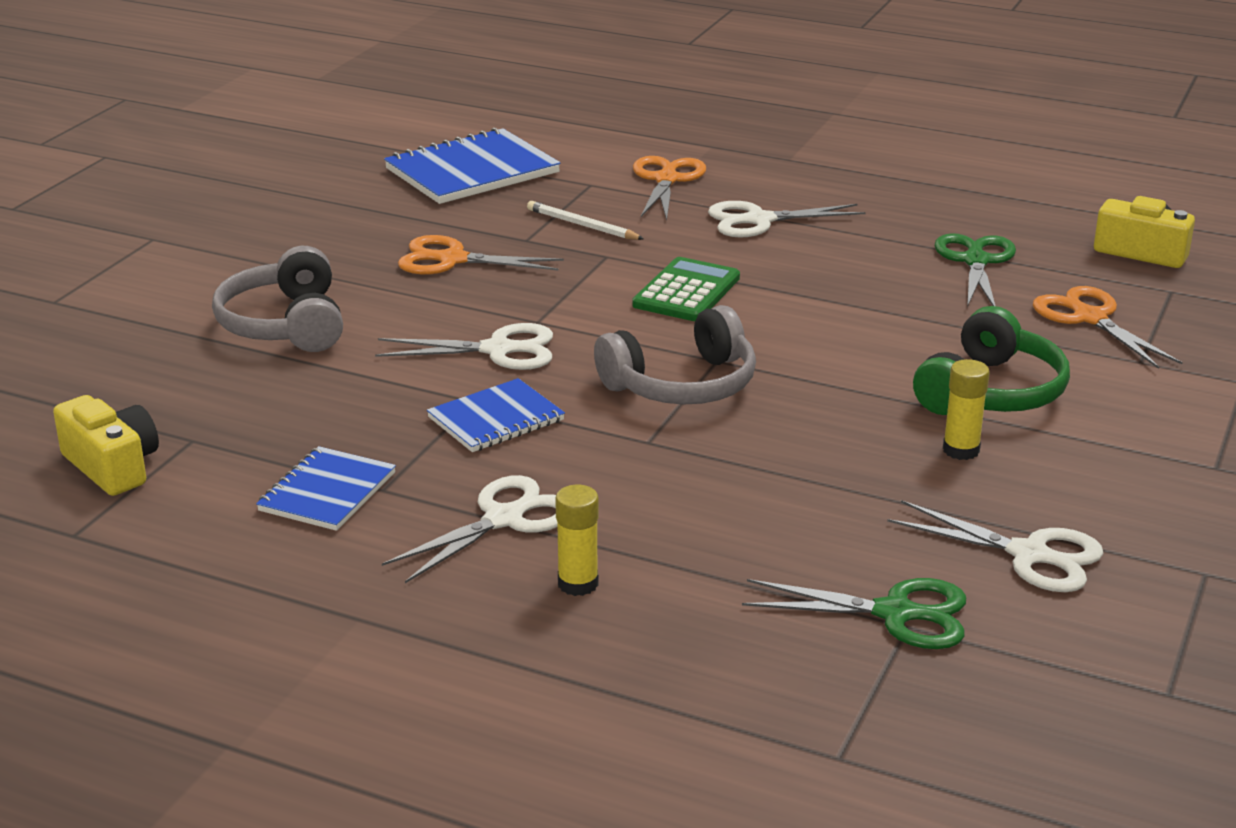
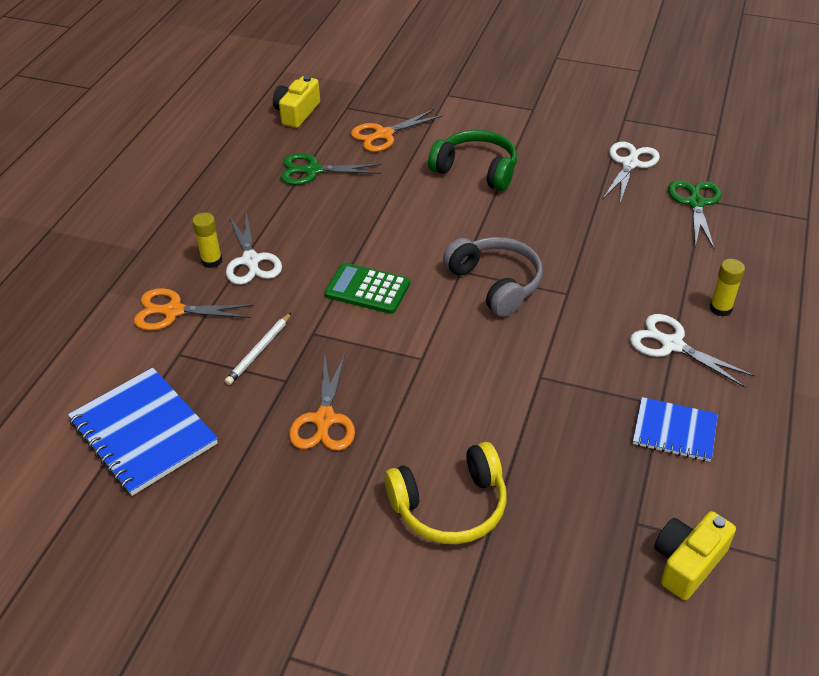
camera: 95 degrees left, 15 degrees up
(285, 324) = (450, 506): grey headphones -> yellow headphones
(496, 419) = (560, 362): blue notebook -> none
(499, 350) = (467, 373): white scissors -> none
(961, 450) = (541, 181): yellow glue stick -> yellow glue stick (211, 261)

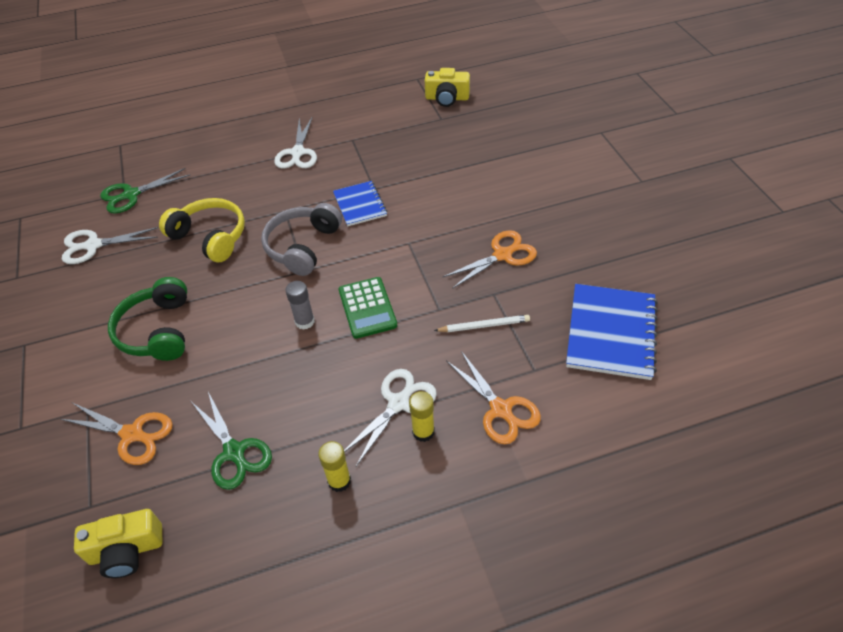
camera: 125 degrees left, 5 degrees up
(395, 247) = (304, 321): none -> grey glue stick
(450, 506) = (501, 176): yellow headphones -> yellow headphones (210, 237)
(674, 431) = (367, 129): blue notebook -> blue notebook (360, 205)
(720, 308) = (247, 147): yellow glue stick -> yellow glue stick (339, 481)

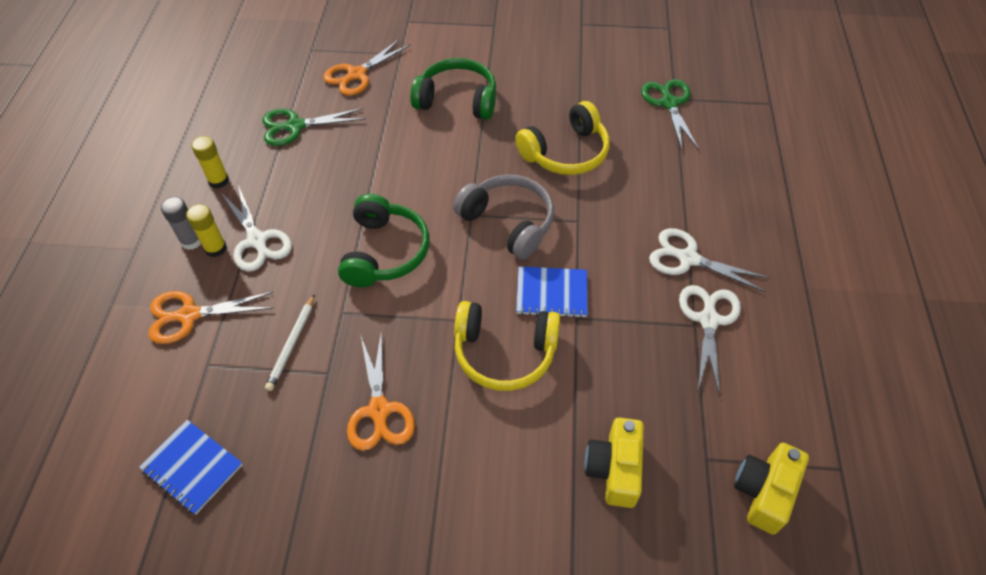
camera: 110 degrees right, 5 degrees up
(93, 245) = (599, 71): white scissors -> white scissors (708, 319)
(126, 550) = (262, 63): yellow camera -> yellow camera (614, 469)
(304, 321) = (400, 199): grey glue stick -> grey glue stick (191, 241)
(367, 308) = (384, 252): green calculator -> green headphones
(421, 212) = (504, 353): none -> yellow headphones
(611, 333) = (192, 467): blue notebook -> blue notebook, size x0.61

